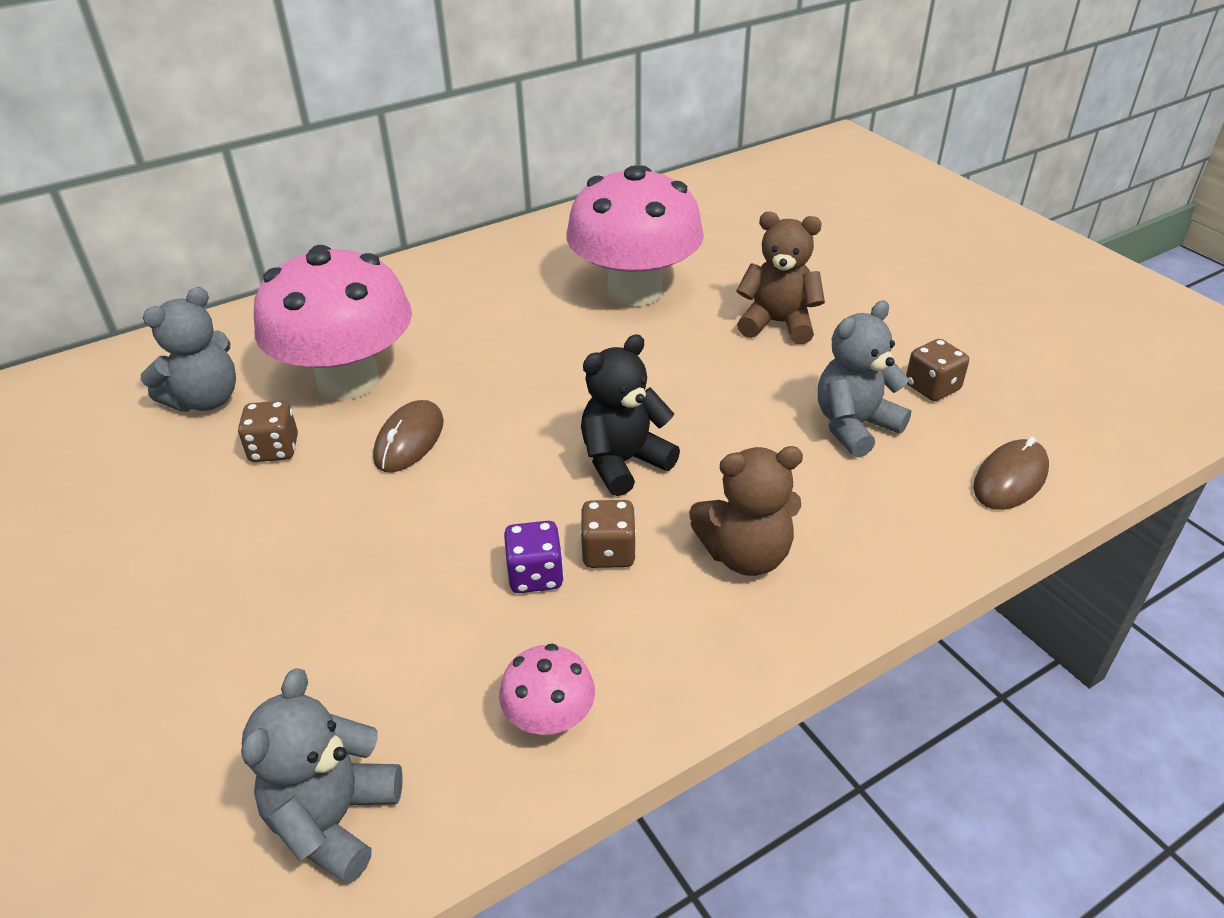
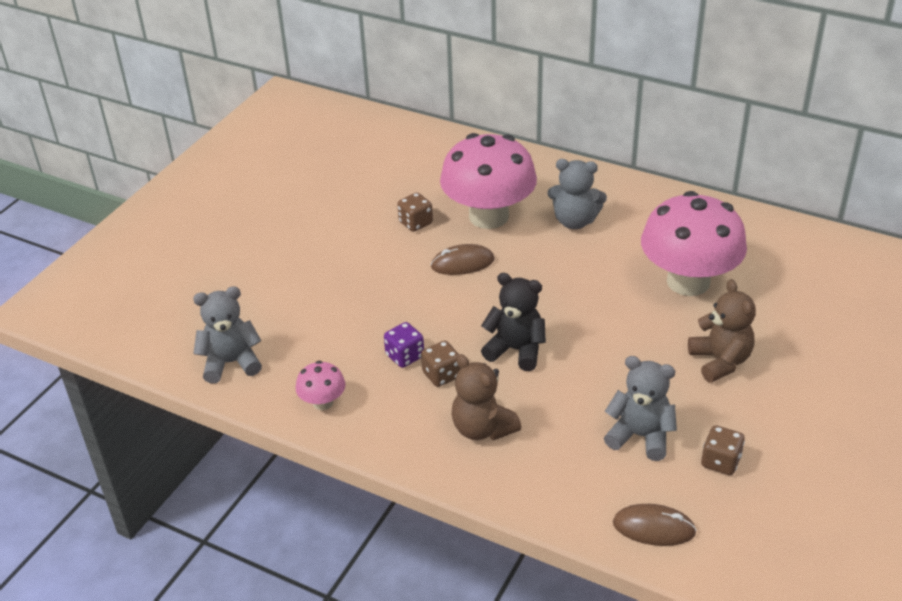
camera: 60 degrees right, 0 degrees up
(205, 400) = (430, 180): grey teddy bear -> grey teddy bear (574, 221)

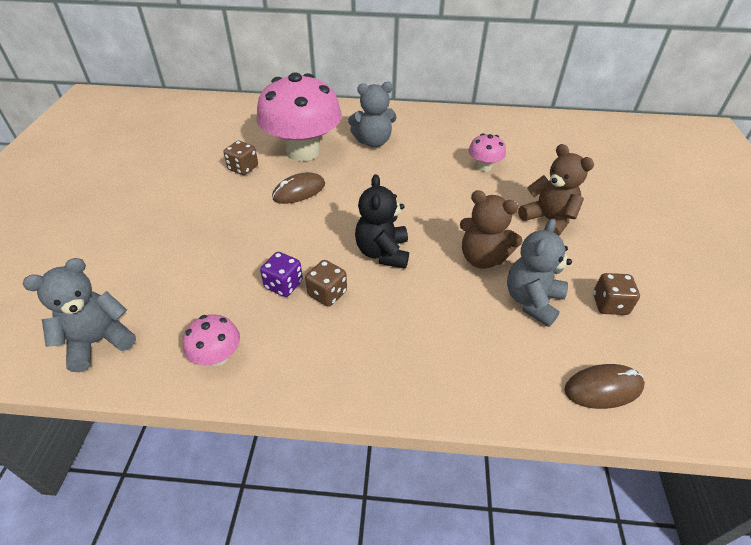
camera: 25 degrees left, 5 degrees up
(482, 428) = (392, 336): brown teddy bear -> brown teddy bear (482, 258)
(516, 350) = (382, 253): black teddy bear -> black teddy bear turned 90 degrees counterclockwise
(640, 436) = (532, 301): grey teddy bear -> grey teddy bear turned 60 degrees counterclockwise
(688, 281) = (484, 167): pink mushroom -> pink mushroom, size x0.44

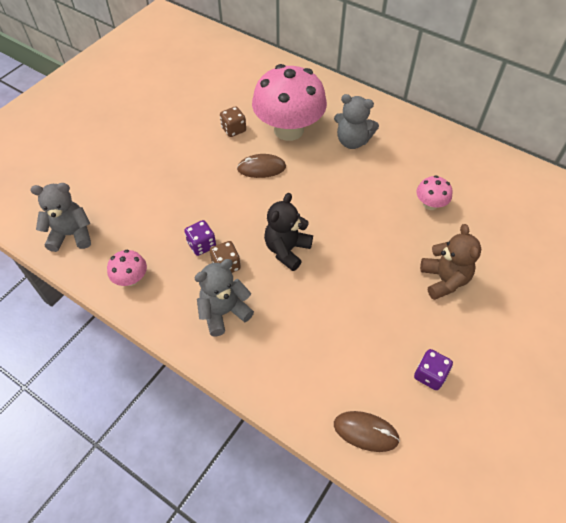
camera: 30 degrees right, 10 degrees up
(482, 258) = (359, 289): brown teddy bear -> none
(532, 301) = (369, 342): grey teddy bear -> grey teddy bear (224, 312)
(609, 304) = (429, 375): brown dice -> purple dice

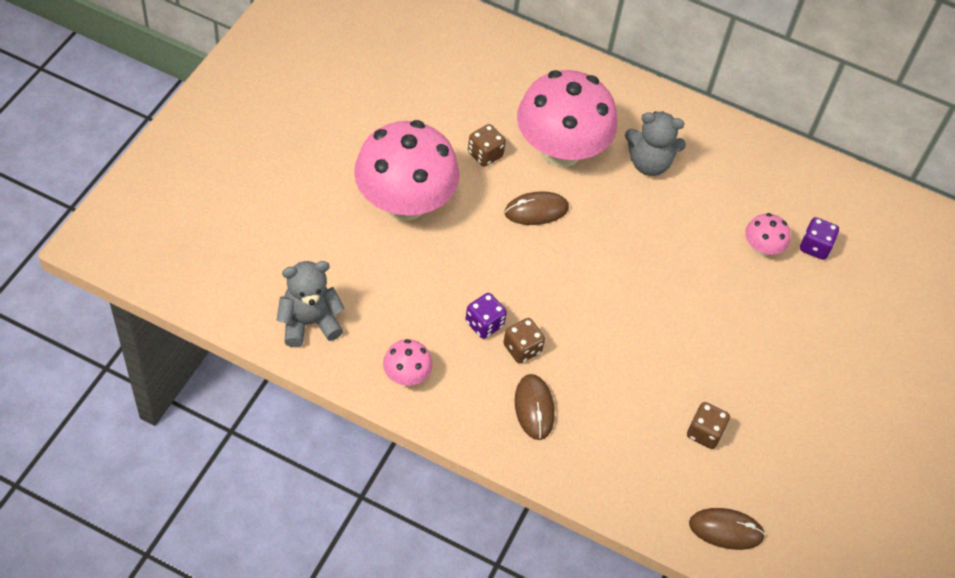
camera: 15 degrees left, 0 degrees up
(167, 158) = (405, 203): none -> pink mushroom
(224, 312) = (534, 408): grey teddy bear -> brown mouse
(287, 250) = (594, 322): black teddy bear -> none
(360, 344) = (704, 433): none -> brown dice
(429, 375) = (788, 461): purple dice -> purple dice (815, 247)
(444, 280) = (790, 346): brown teddy bear -> none

